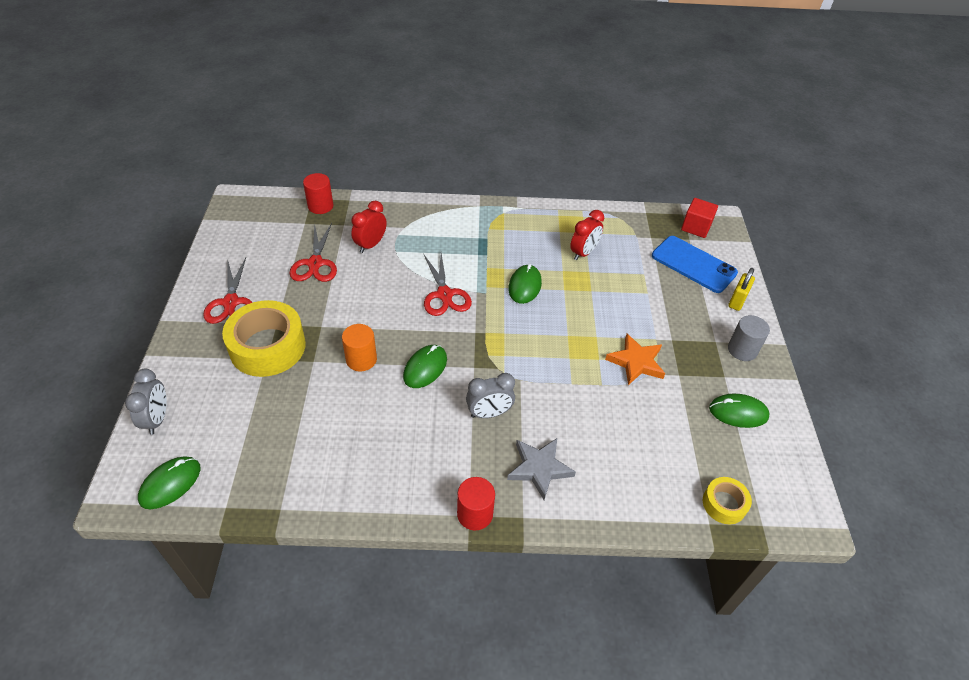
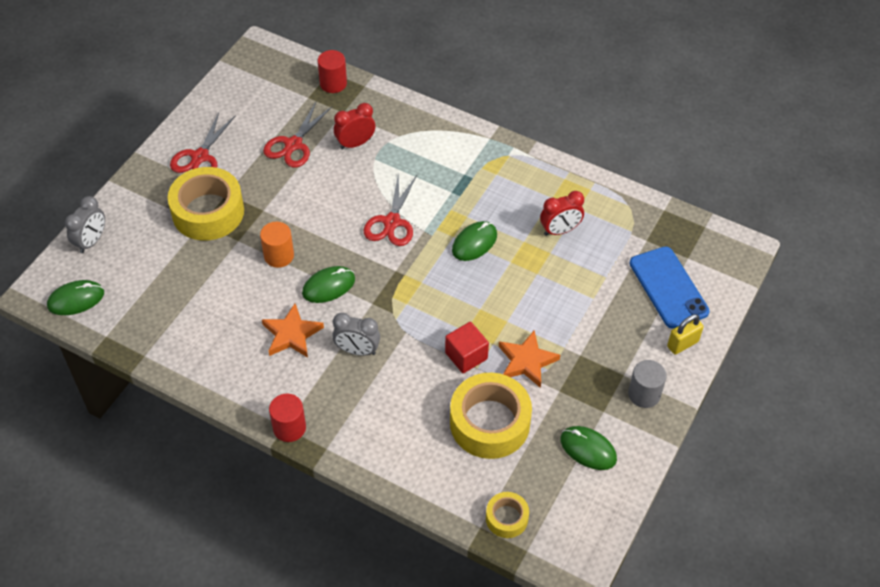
camera: 30 degrees right, 5 degrees up
(419, 424) = (291, 334): none -> orange star
(539, 468) = (367, 416): grey star -> none
(646, 426) = (489, 423): none -> yellow tape
(696, 227) = (706, 247): red cube -> red cube (466, 356)

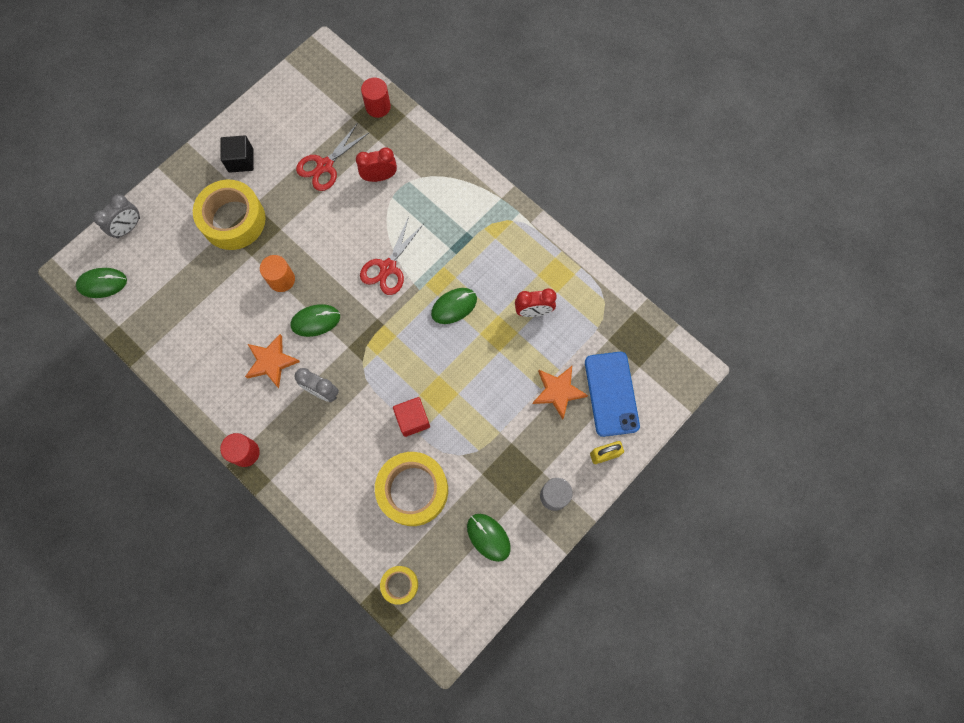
camera: 15 degrees right, 20 degrees up
(200, 157) = (241, 160): red scissors -> black cube
(526, 361) = (463, 438): orange star -> orange star (558, 391)

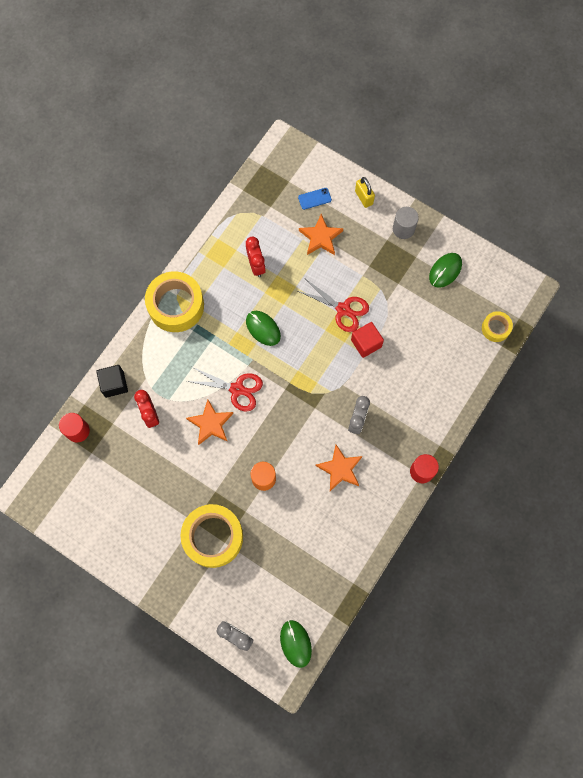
camera: 100 degrees left, 0 degrees up
(241, 160) = (151, 546): black cube -> black cube (114, 384)
(315, 321) = (296, 440): green mouse -> none
(325, 166) = (145, 466): red scissors -> red scissors (343, 309)
(355, 235) = (210, 423): none -> orange star
(413, 490) = (422, 332): yellow tape -> yellow tape (176, 305)
(611, 394) = (314, 198): blue phone -> blue phone, size x0.47

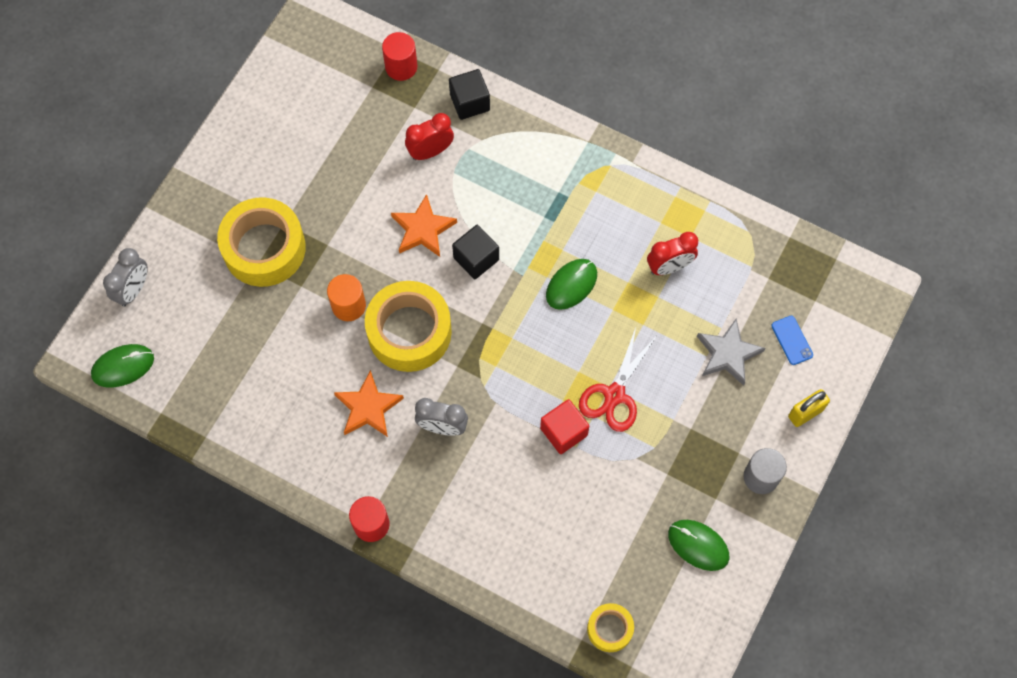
camera: 85 degrees right, 5 degrees down
(176, 305) = (593, 166): yellow tape -> yellow tape (409, 332)
(237, 389) = (476, 258): red scissors -> black cube
(320, 237) = (728, 354): orange star -> grey star

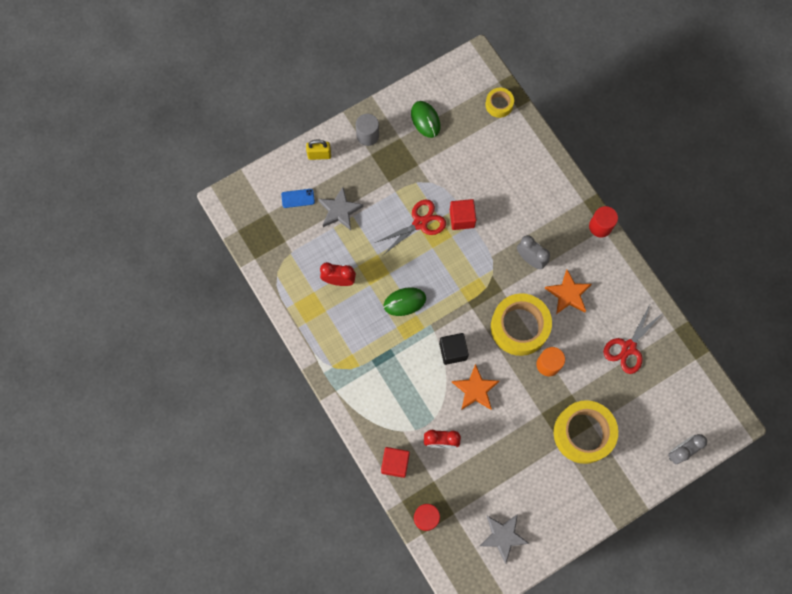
camera: 150 degrees left, 5 degrees up
(123, 366) = (707, 402): green mouse -> none
(256, 381) = (628, 347): none -> red scissors
(303, 93) = (503, 536): none -> grey star
(469, 102) = (395, 463): black cube -> red cube
(792, 340) = (298, 198): blue phone -> blue phone turned 75 degrees clockwise

